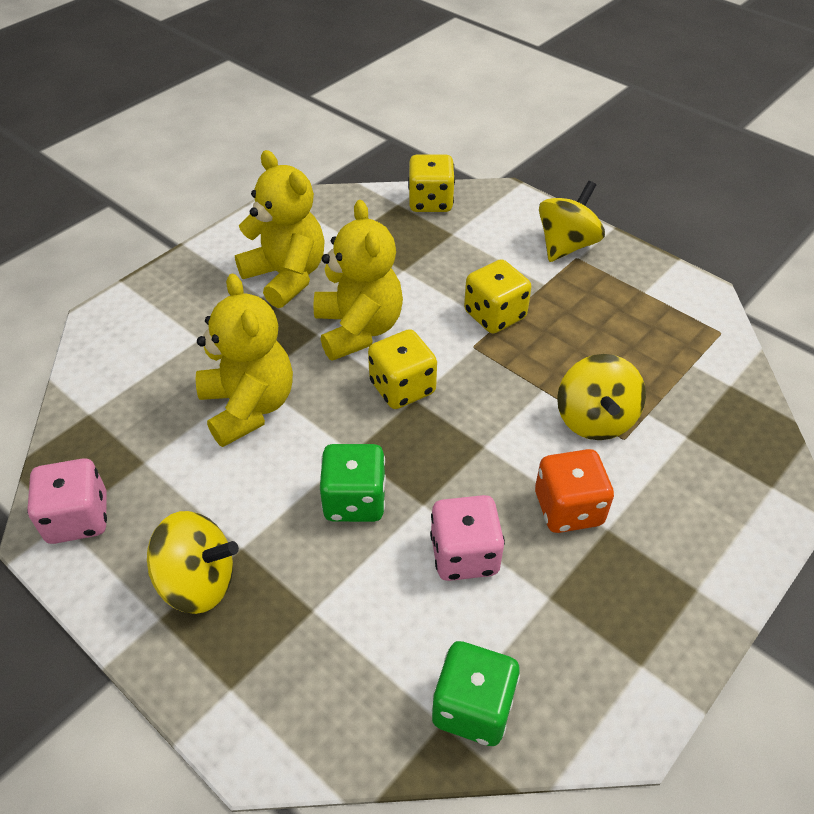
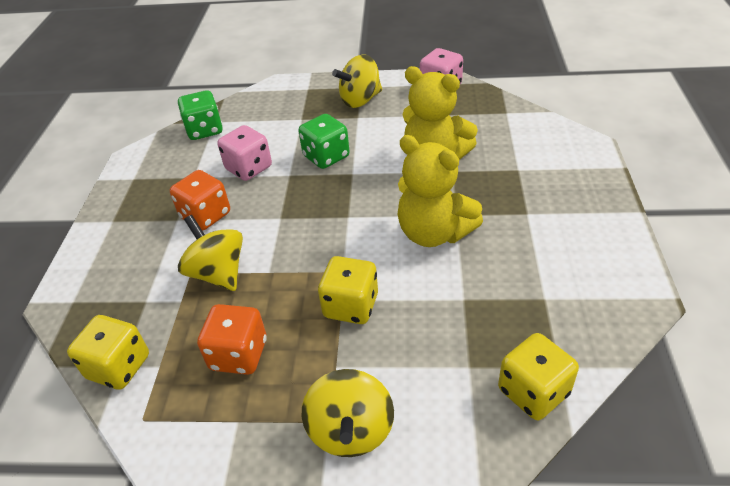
camera: 145 degrees right, 5 degrees down
(286, 276) = (534, 235): yellow teddy bear -> none
(402, 388) = (362, 217): yellow dice -> yellow dice (119, 367)
(617, 333) = (239, 354): none -> orange dice

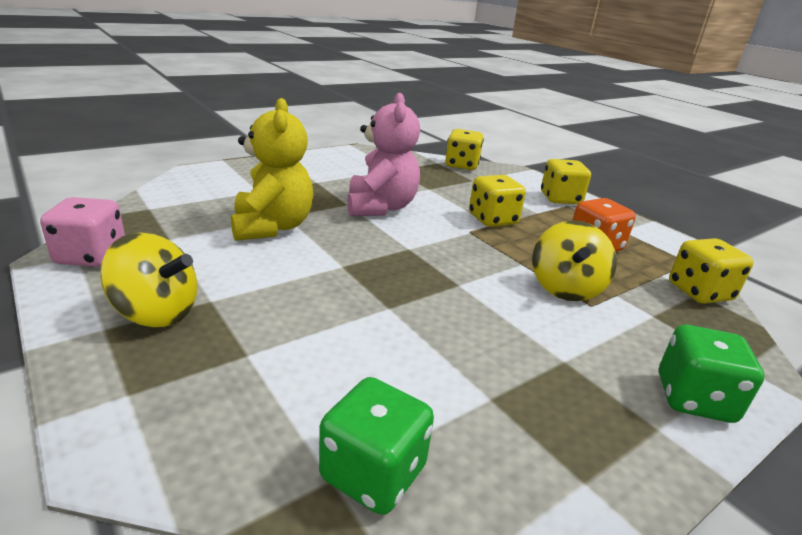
camera: 135 degrees left, 15 degrees down
(205, 216) = (527, 338): orange dice -> none
(249, 168) = (413, 348): pink dice -> none
(326, 157) = (328, 292): green dice -> green dice (694, 399)
(351, 431) = (560, 199): yellow spinning top -> yellow dice
(434, 233) = (380, 207): yellow teddy bear -> pink teddy bear

